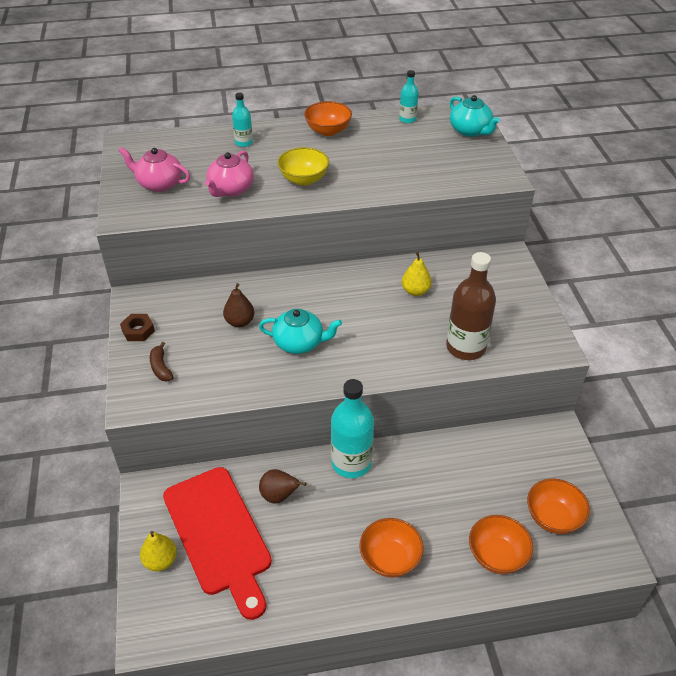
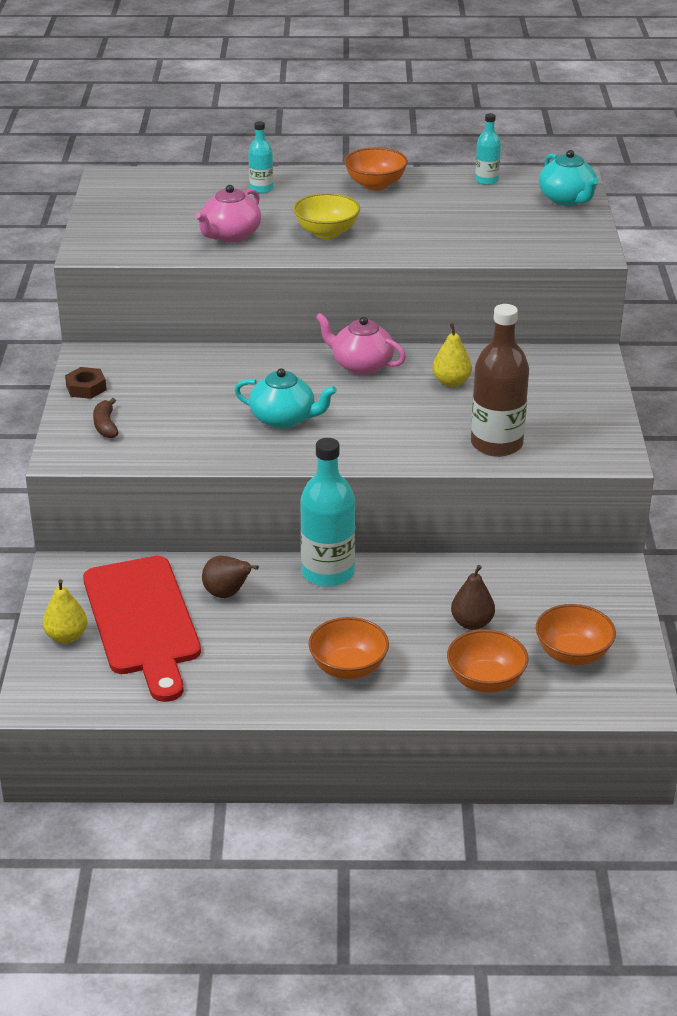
camera: 10 degrees right, 10 degrees down
(159, 183) = (142, 222): pink teapot -> pink teapot (361, 365)
(240, 322) = (214, 391): brown pear -> brown pear (472, 623)

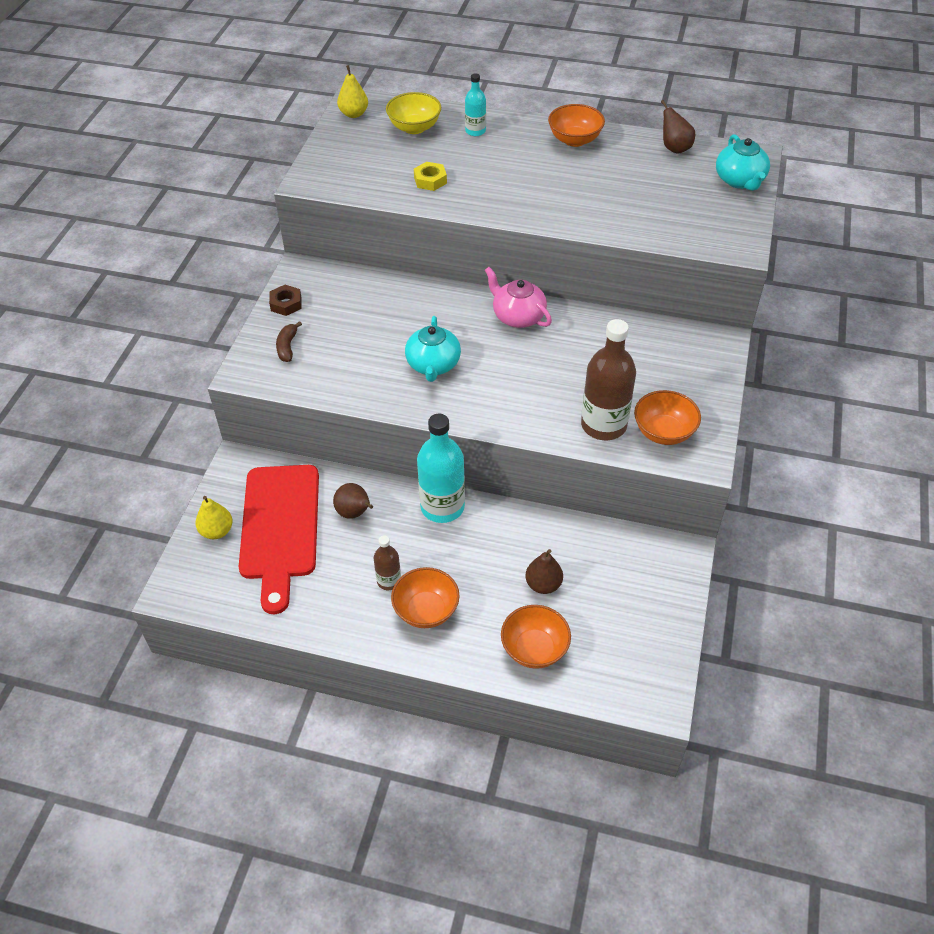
camera: 15 degrees right, 15 degrees up
(230, 235) = (430, 180): pink teapot -> yellow nut
(284, 419) = (433, 365): turquoise teapot -> turquoise teapot turned 60 degrees clockwise
(293, 648) = (389, 581): none -> brown bottle
(326, 232) = (513, 189): yellow bowl -> yellow bowl (414, 127)
(451, 382) = (588, 348): yellow pear -> yellow pear (354, 114)
(486, 180) = (674, 148): turquoise bottle -> brown pear
(572, 654) = (618, 636): orange bowl -> orange bowl (663, 432)

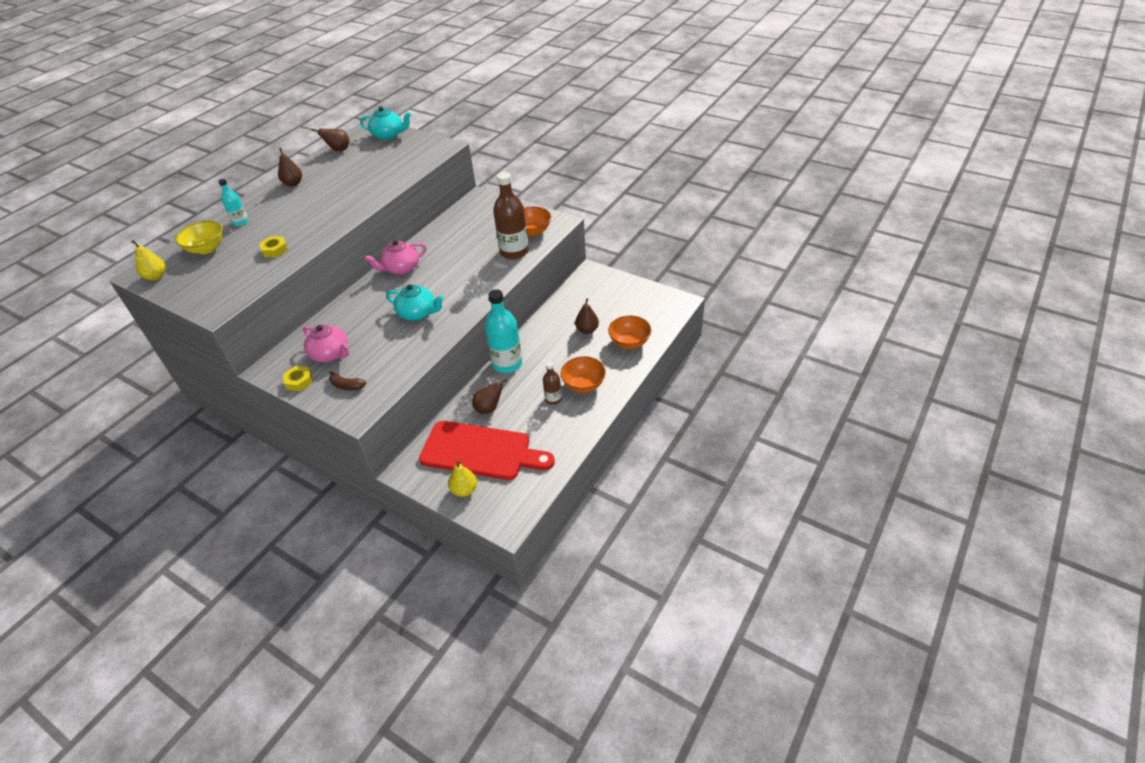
camera: 70 degrees left, 5 degrees down
(286, 304) = (299, 381): brown nut -> yellow nut
(336, 312) = (331, 354): none -> pink teapot
(574, 140) = (293, 183): orange bowl -> brown pear

